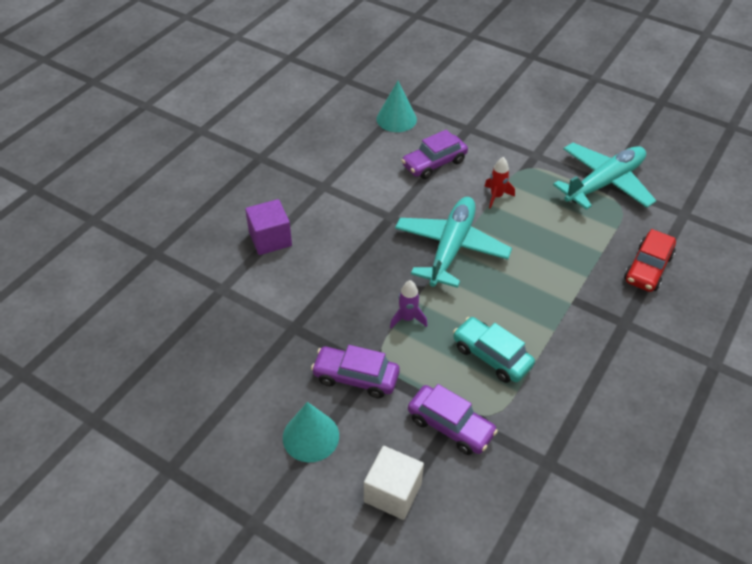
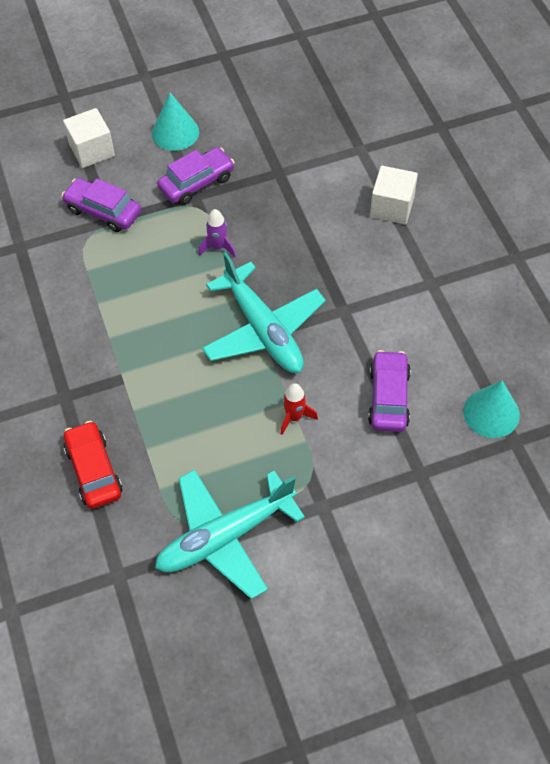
camera: 130 degrees right, 10 degrees up
(270, 239) = (392, 207): purple cube -> white cube
(450, 426) = (103, 211): purple car -> purple car turned 45 degrees clockwise
(491, 356) = (130, 277): turquoise car -> none
(604, 183) = (225, 537): turquoise plane -> turquoise plane turned 60 degrees clockwise

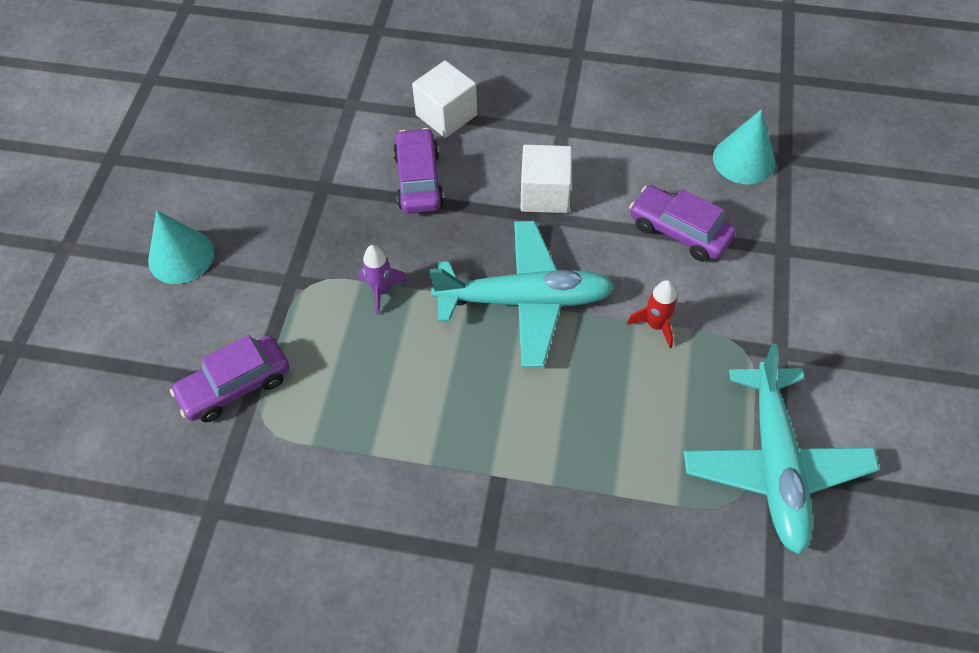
camera: 60 degrees left, 0 degrees up
(92, 150) = (130, 356): white cube -> white cube (545, 194)
(94, 470) = (613, 569): red car -> none
(197, 183) = (273, 269): purple car -> purple car (418, 180)

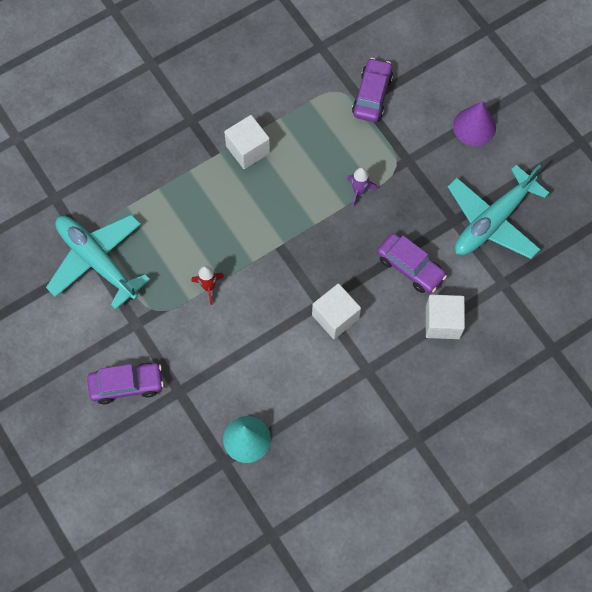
camera: 135 degrees right, 10 degrees up
(181, 256) = (474, 126): turquoise cone -> purple cone
(452, 447) = (248, 149): none -> white cube
(525, 300) = (285, 246): turquoise plane -> turquoise plane (492, 221)
(679, 231) = (243, 355): purple car -> purple car (126, 385)

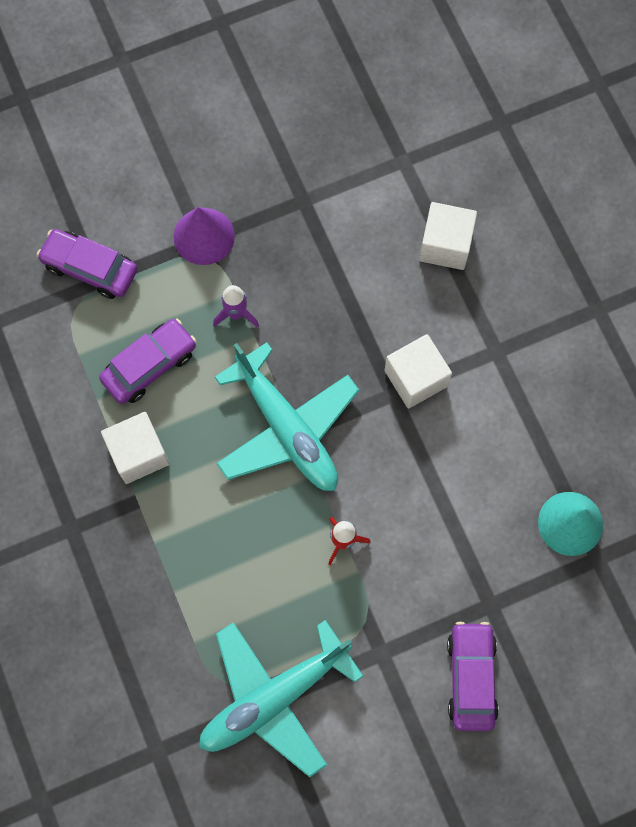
camera: 80 degrees left, 5 degrees up
(410, 267) = (360, 269): purple car -> purple car (149, 365)
(474, 126) = (169, 146): purple cone -> purple cone (204, 236)
(492, 221) = (313, 154): turquoise plane -> turquoise plane (287, 429)

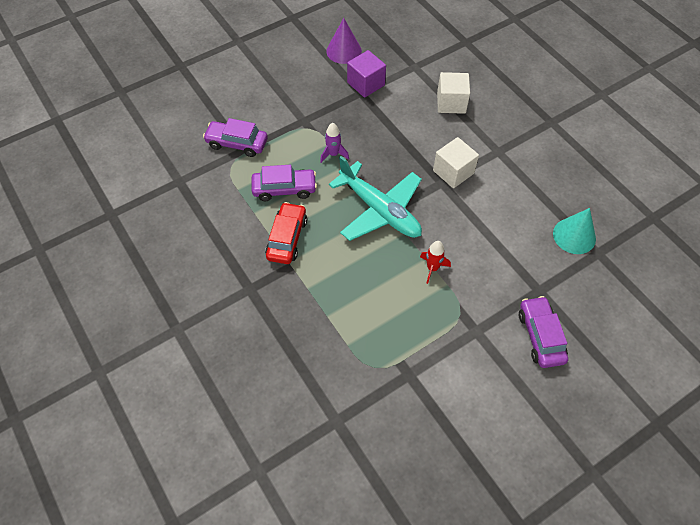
camera: 10 degrees left, 15 degrees down
(138, 453) = (287, 238): white cube -> red car
(149, 365) = (284, 189): purple car -> purple car turned 45 degrees clockwise
(204, 236) = (304, 118): purple cone -> purple cone (344, 51)
(273, 698) = (410, 371): turquoise plane -> none
(315, 184) = (366, 84): none -> purple cube

